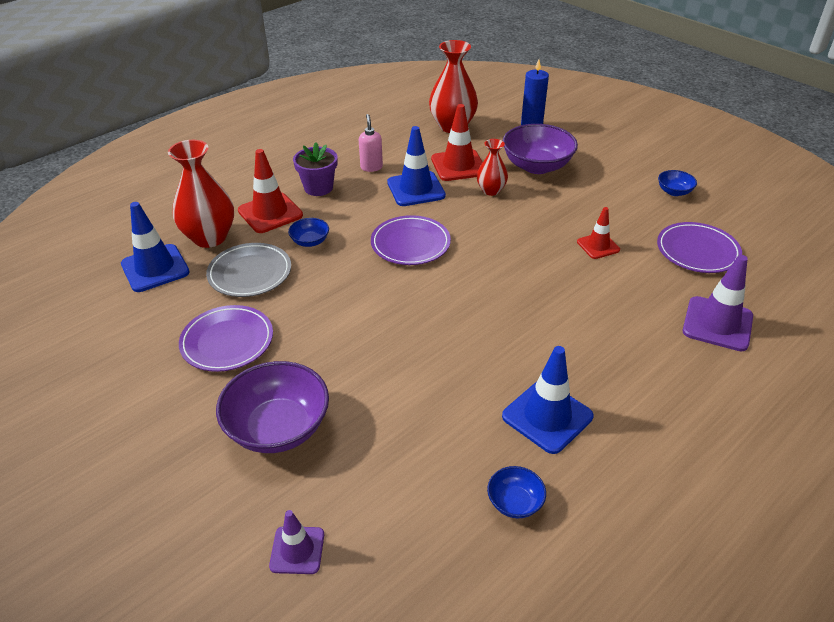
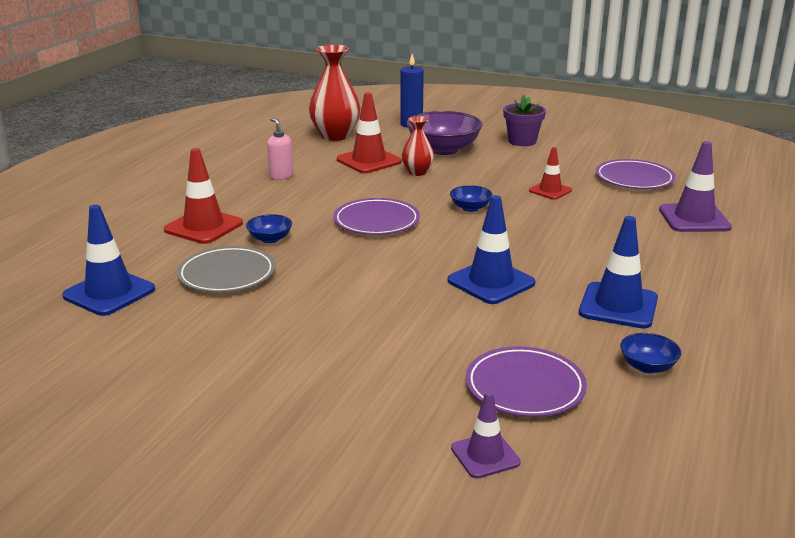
camera: 25 degrees left, 15 degrees down
(210, 237) = (152, 257): red vase -> none
(227, 341) = (254, 329): purple plate -> purple plate (525, 387)
(278, 427) = (375, 376): purple bowl -> none
(318, 188) = (239, 199): purple flower pot -> purple flower pot (522, 141)
(416, 189) = (343, 183): blue traffic cone -> blue traffic cone (491, 282)
(674, 192) = (579, 146): blue bowl -> blue bowl (470, 208)

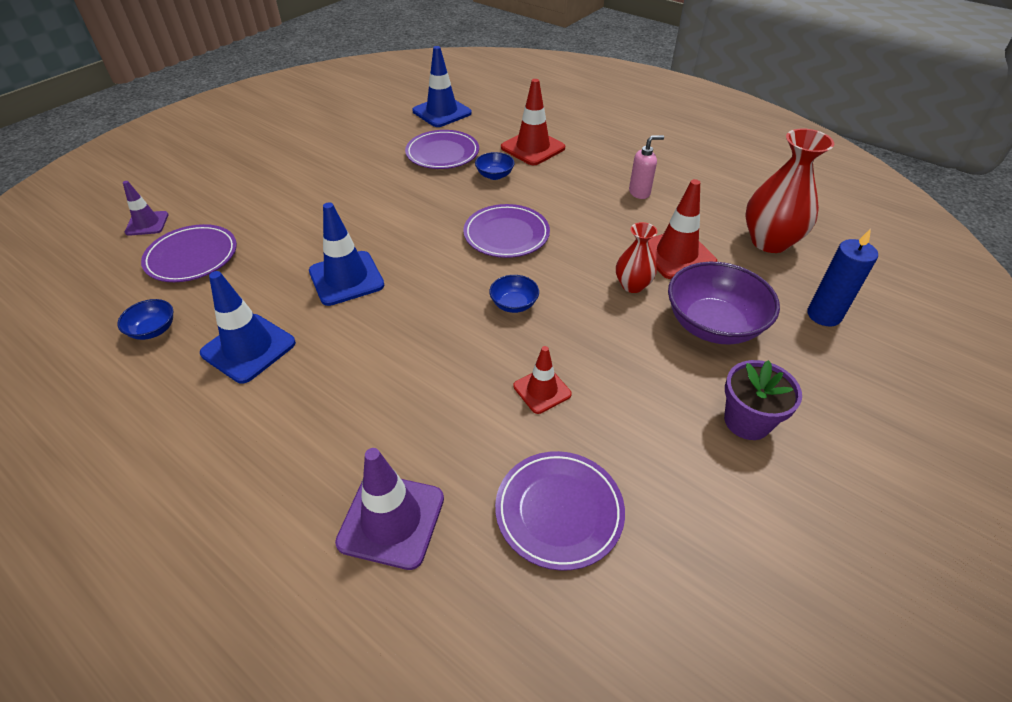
camera: 105 degrees right, 20 degrees up
(227, 274) = (442, 153): grey plate -> purple plate

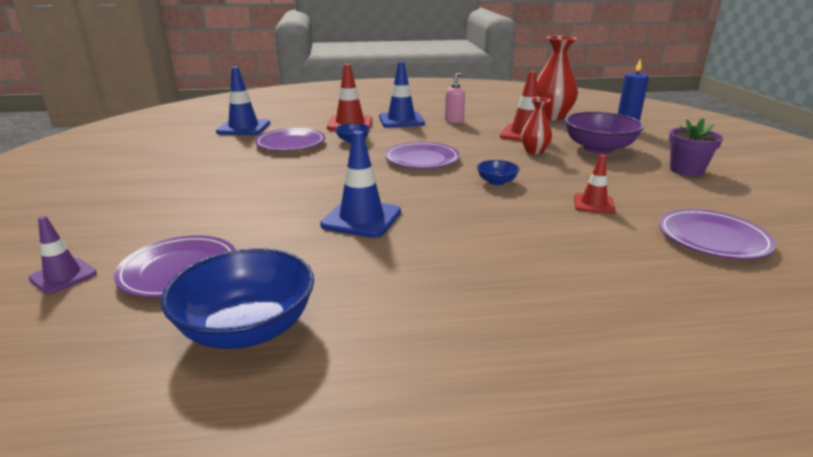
camera: 45 degrees left, 20 degrees down
(153, 330) = (247, 328): blue bowl -> blue bowl, size x2.06
(248, 348) = (371, 287): blue traffic cone -> blue traffic cone (401, 120)
(391, 520) = (667, 296): purple traffic cone -> none

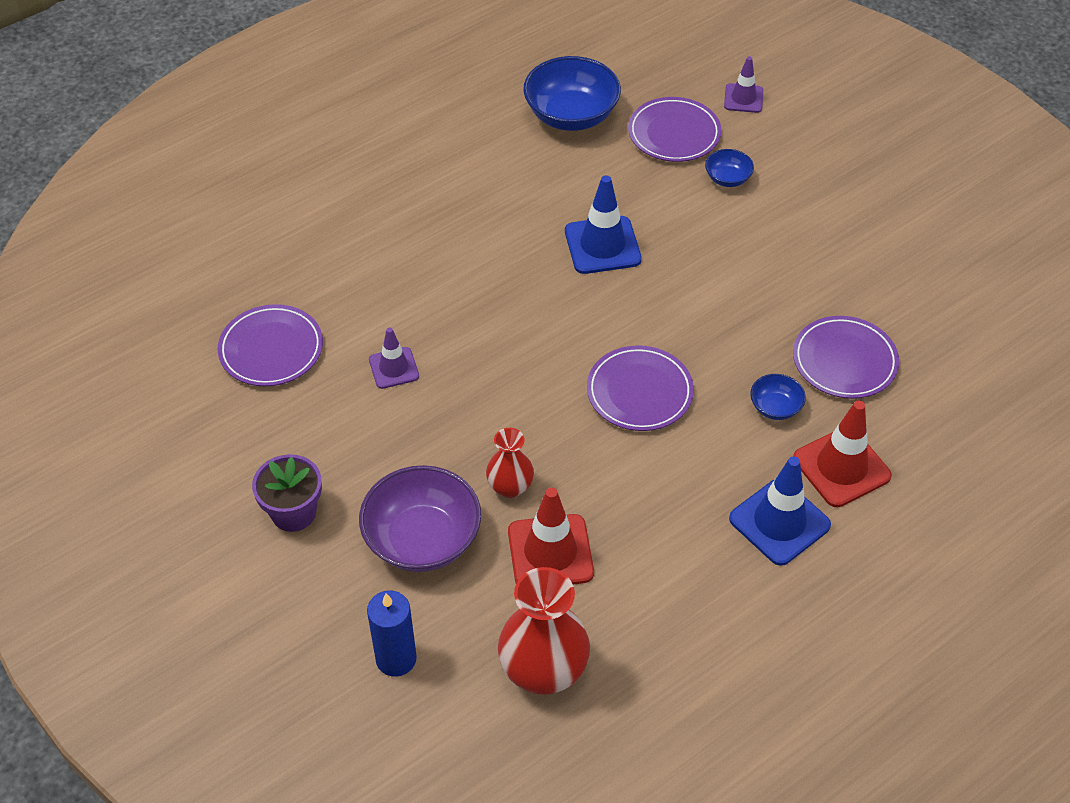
camera: 150 degrees right, 25 degrees up
(243, 128) = (969, 379): blue traffic cone -> none
(454, 121) = (694, 561): pink soap dispenser -> none
(496, 182) = (516, 373): blue bowl -> blue bowl (727, 178)
(593, 204) = (394, 368): red traffic cone -> purple traffic cone

